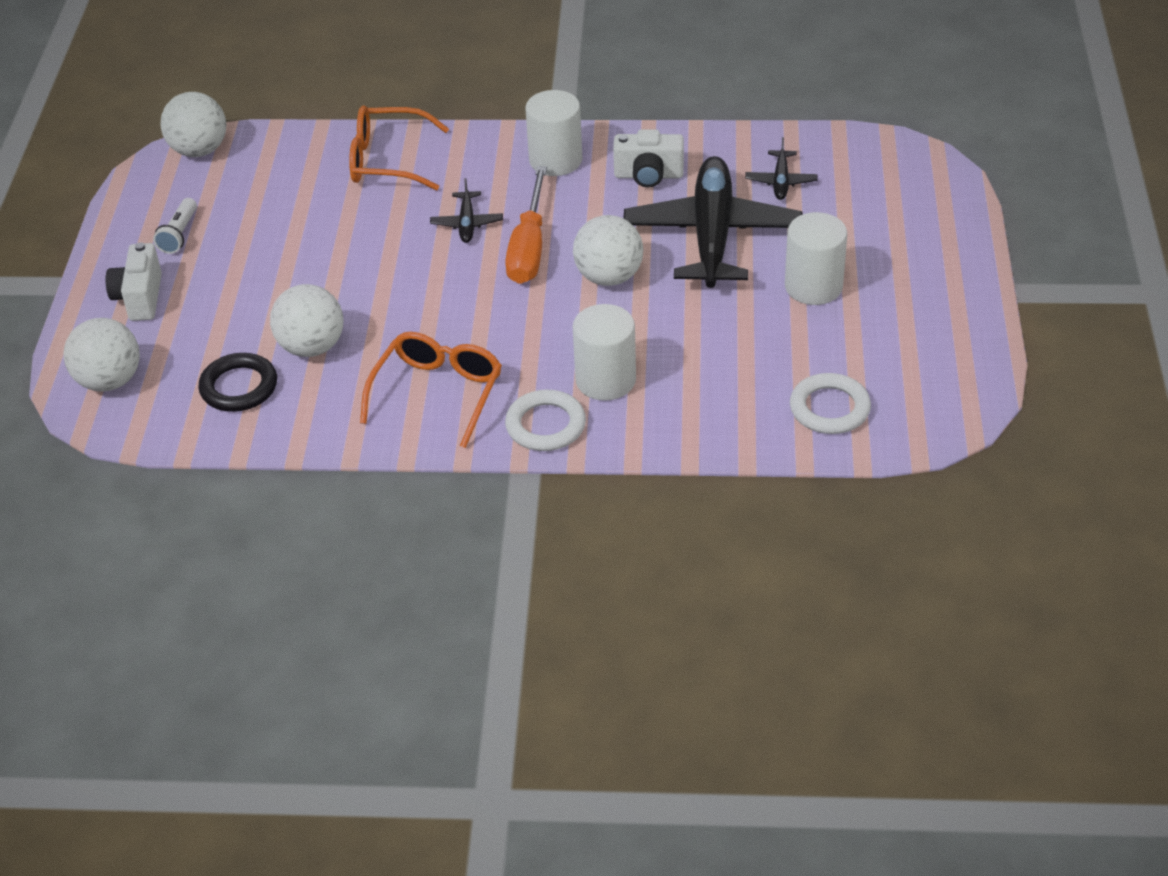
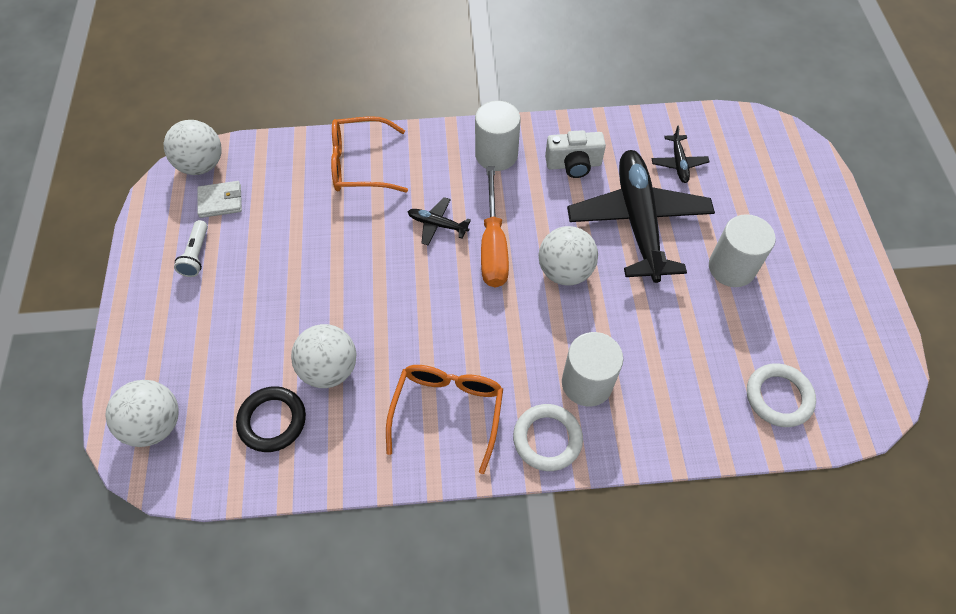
camera: 10 degrees left, 15 degrees up
(140, 298) = (171, 327): white camera -> none
(215, 186) = (220, 201): none -> white wallet
(467, 223) = (437, 224): black plane -> black plane turned 120 degrees clockwise

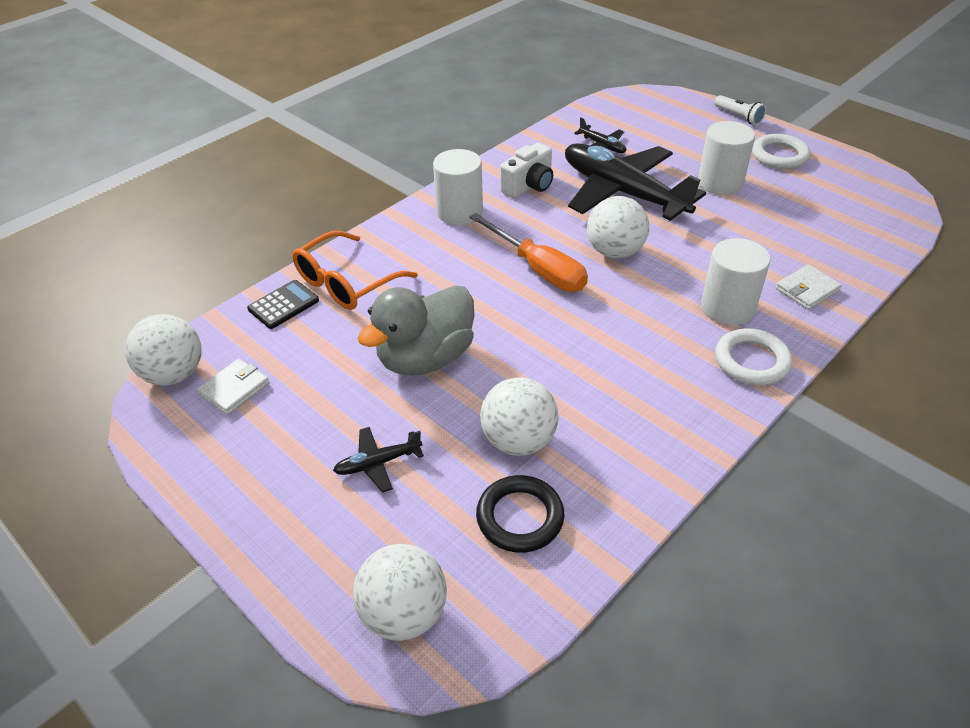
camera: 40 degrees left, 15 degrees down
(196, 255) = (263, 446): white flashlight -> white flashlight (738, 117)
(306, 156) = (283, 305): none -> black calculator
(343, 263) = (426, 358): none -> grey duck
(437, 224) = (473, 282): black plane -> black plane (378, 463)
(447, 412) = (657, 398): orange glasses -> none
(669, 417) = (807, 290): none -> white wallet
(778, 397) = (849, 234): white ring -> white ring (779, 156)

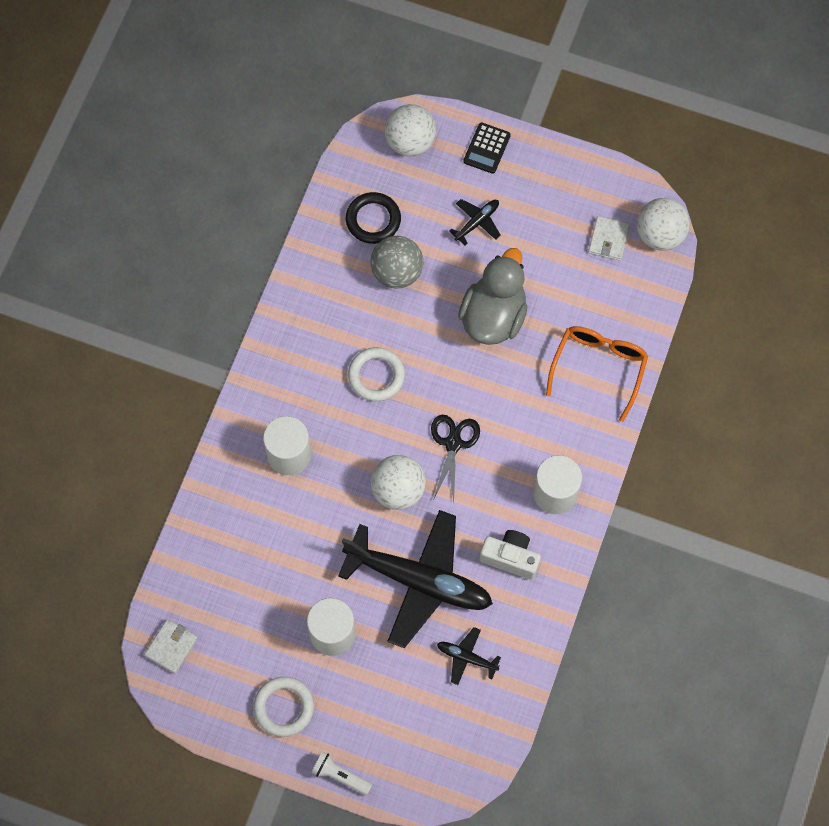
camera: 155 degrees right, 25 degrees up
(283, 305) = (631, 326): black calculator -> black calculator (487, 148)
(518, 441) = (397, 272): white ball -> grey ball
(529, 186) = (510, 558): white camera -> white camera turned 90 degrees clockwise
(538, 269) = (453, 443): orange screwdriver -> black scissors
(751, 361) = (260, 403): white ring -> white ring (376, 376)
(807, 290) = (230, 501): white wallet -> white wallet (171, 647)

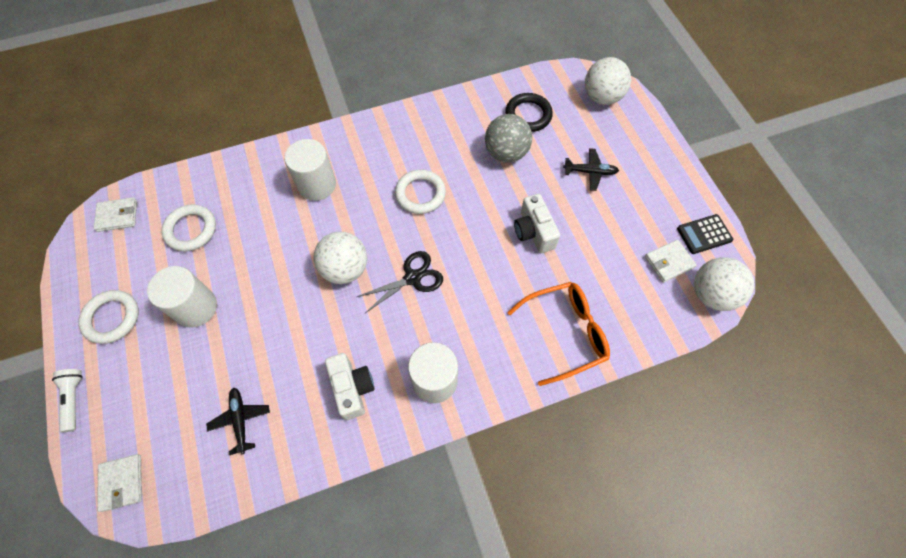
camera: 50 degrees right, 5 degrees down
(244, 592) = (191, 230): none -> white ring
(419, 581) = (282, 336): black plane -> none
(445, 774) = (122, 483): none -> white wallet
(487, 148) = (646, 140): black calculator -> black calculator (704, 234)
(493, 316) = (533, 232): grey duck -> white camera

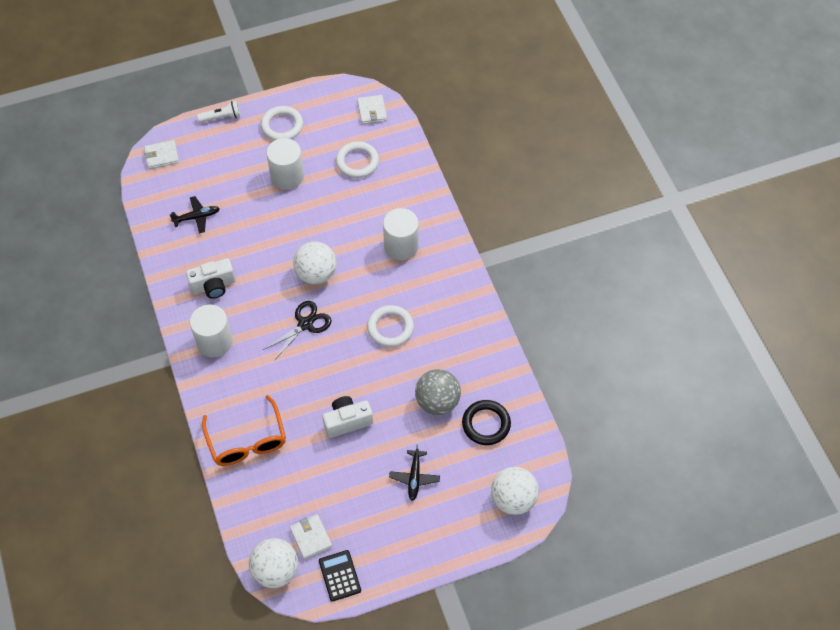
camera: 90 degrees right, 5 degrees down
(412, 278) = (305, 324): black scissors -> black scissors turned 105 degrees counterclockwise

